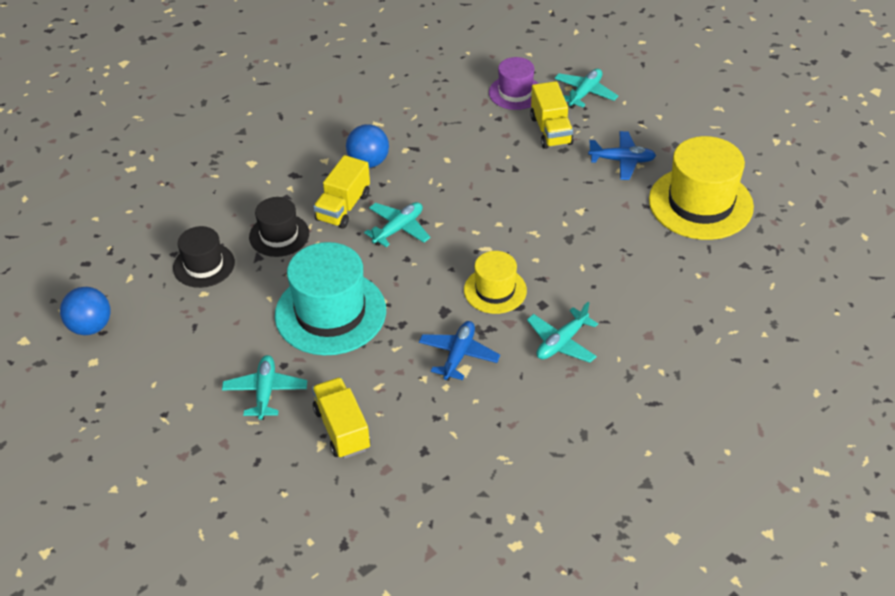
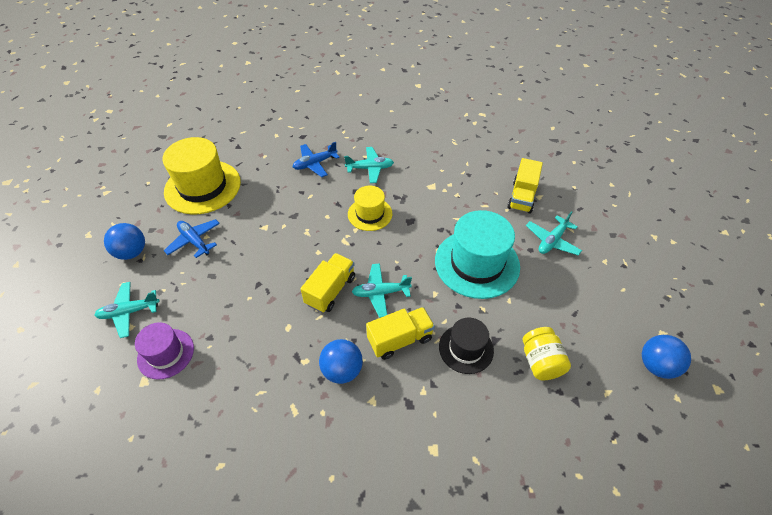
camera: 140 degrees left, 5 degrees up
(204, 265) = (540, 362): black hat -> yellow jar
(458, 355) = (427, 194): blue plane -> blue plane (315, 164)
(551, 130) = (196, 297): yellow truck -> yellow truck (330, 290)
(658, 121) = (132, 252): none -> blue ball

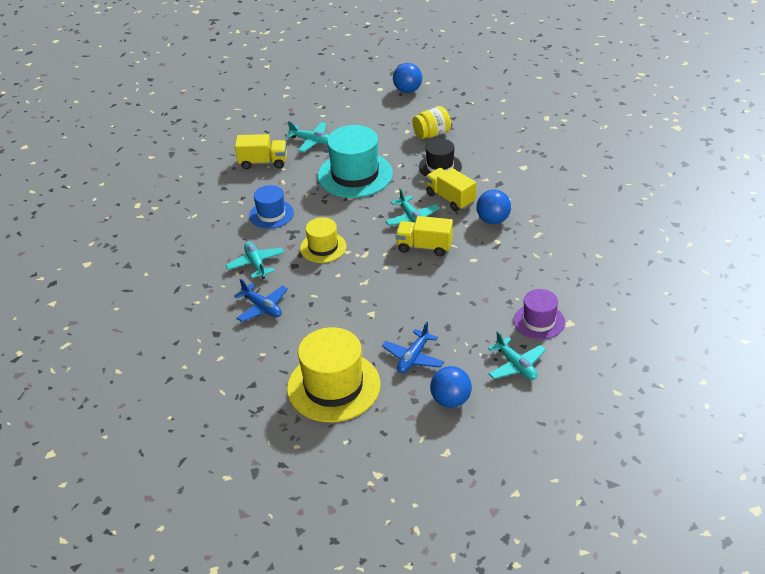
camera: 105 degrees left, 10 degrees down
(435, 189) = (271, 214): none -> blue hat

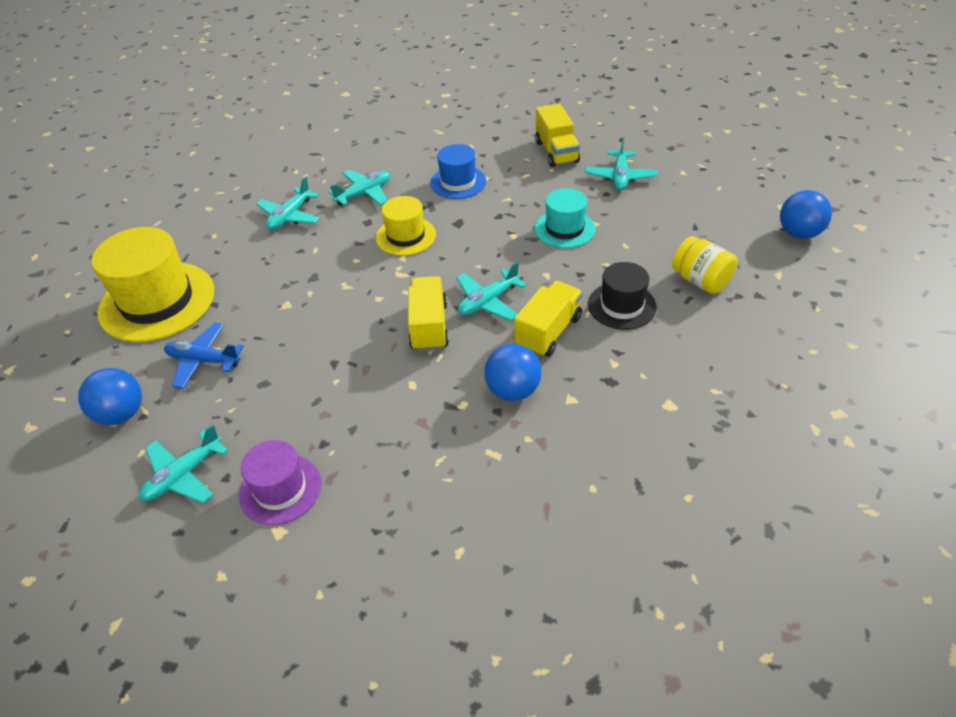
camera: 75 degrees right, 5 degrees up
(262, 307) = (290, 216): blue plane -> turquoise plane
(355, 175) = (564, 229): turquoise hat -> turquoise hat, size x0.57

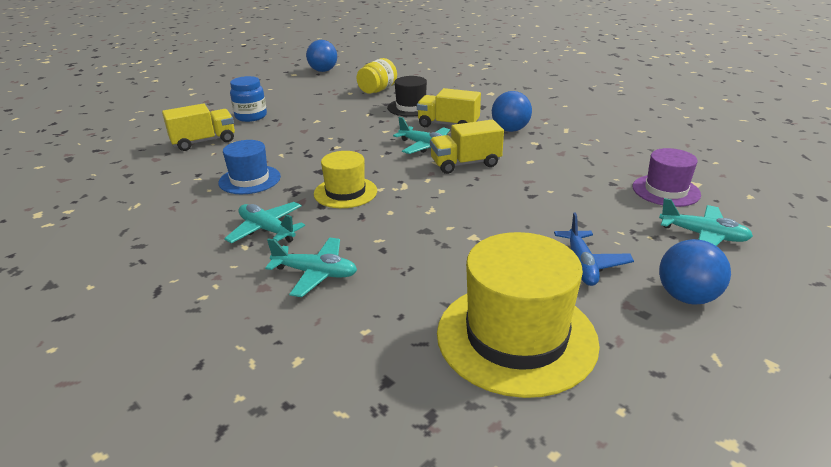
camera: 105 degrees left, 15 degrees down
(564, 229) = (325, 129): turquoise hat -> none
(620, 177) = (251, 116): turquoise plane -> blue jar

